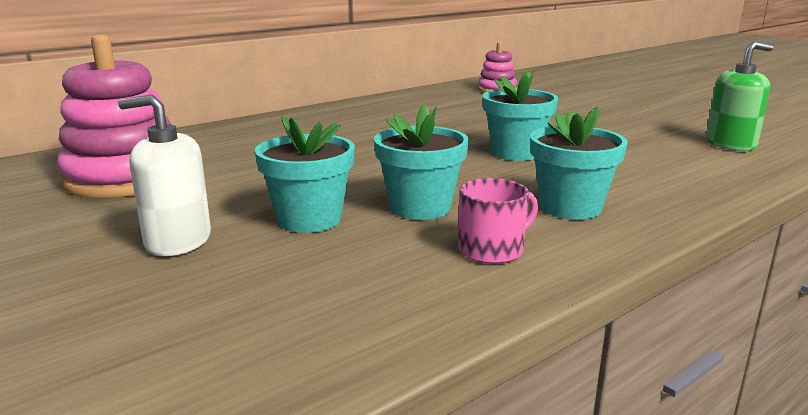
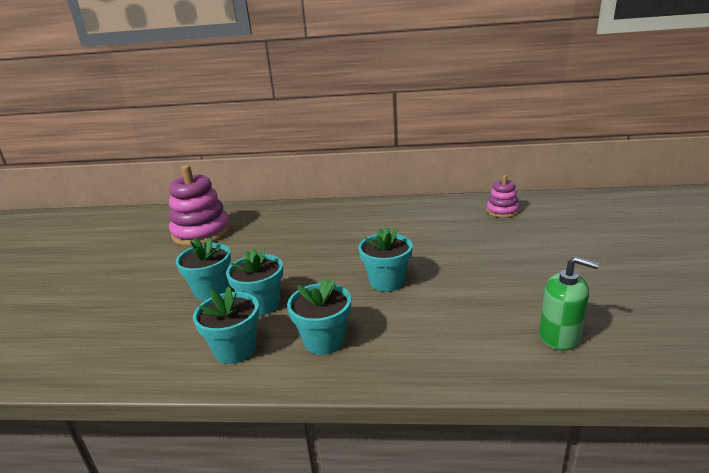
camera: 45 degrees right, 5 degrees up
(178, 241) = (157, 282): white soap dispenser -> none
(492, 249) = (235, 349): pink mug -> turquoise flower pot

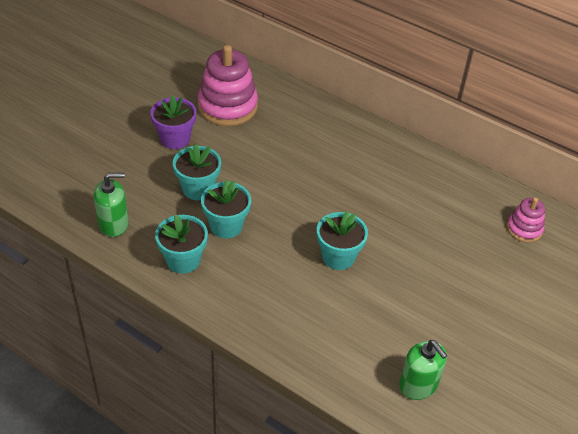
camera: 25 degrees right, 20 degrees up
(131, 354) = (114, 224): none -> green soap dispenser
(163, 268) = (175, 139): none -> purple flower pot
(324, 340) = (247, 288): turquoise flower pot -> none

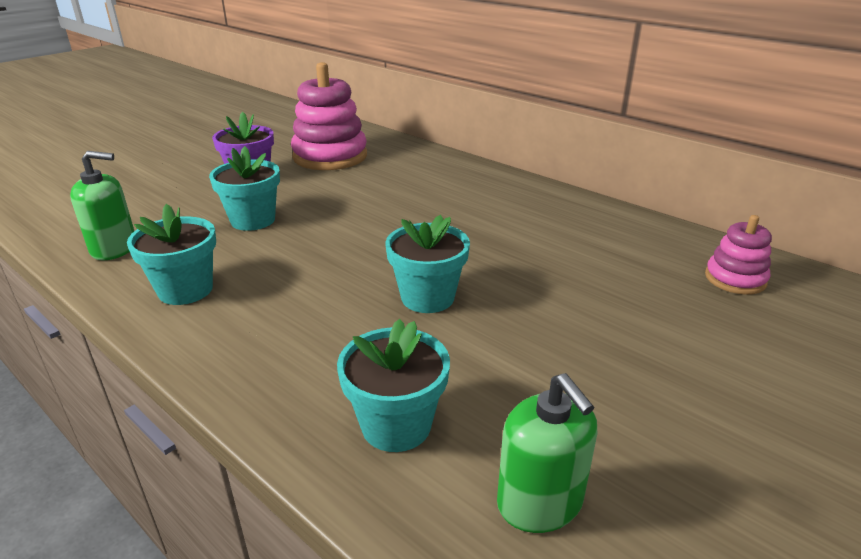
camera: 10 degrees right, 15 degrees down
(226, 226) = (271, 256): turquoise flower pot -> turquoise flower pot (396, 425)

